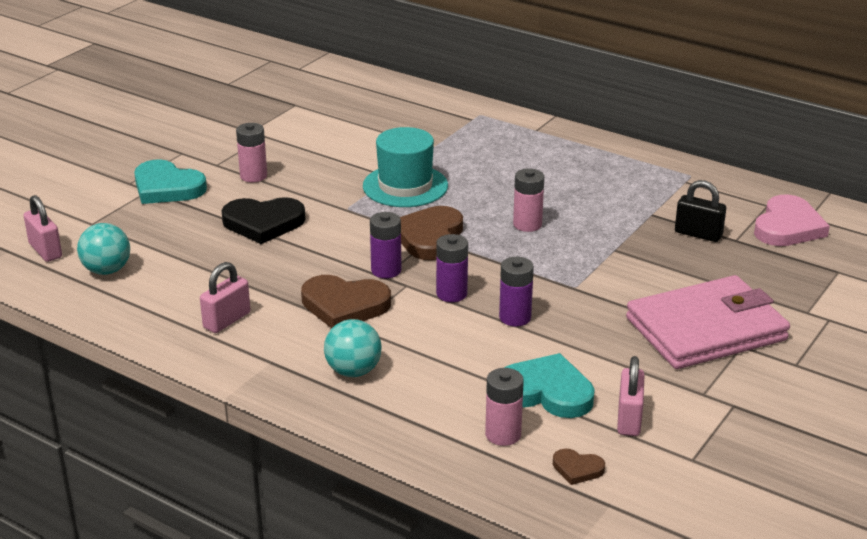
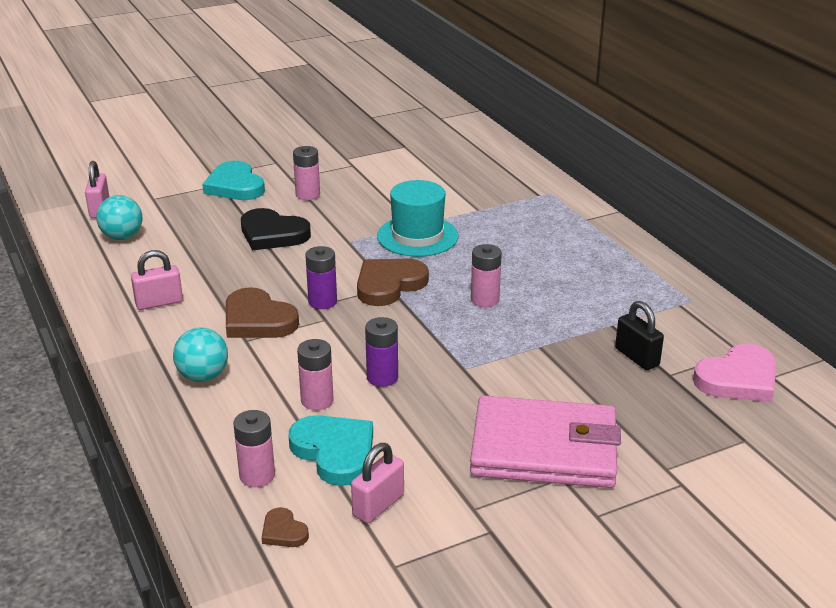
camera: 30 degrees right, 0 degrees up
(451, 294) = (352, 339): purple battery -> none
(481, 355) = (317, 400): none -> pink battery

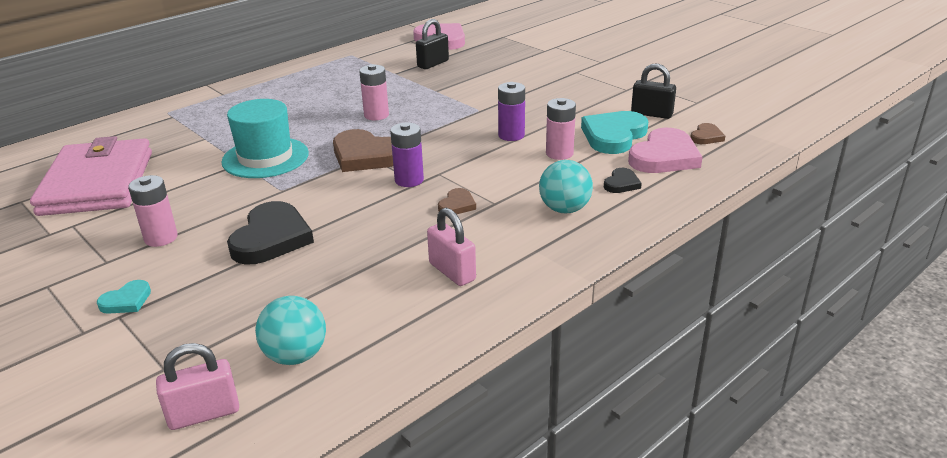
camera: 105 degrees left, 0 degrees up
(222, 425) = (621, 183): none -> black heart
(235, 186) = (126, 301): turquoise heart -> turquoise heart, size x0.50
(257, 475) = (664, 157): pink battery -> pink heart
(258, 320) = (457, 205): brown heart -> brown heart, size x0.50
(378, 505) = (651, 114): pink padlock -> black padlock
(544, 449) = (553, 78): pink wallet -> pink wallet (98, 183)

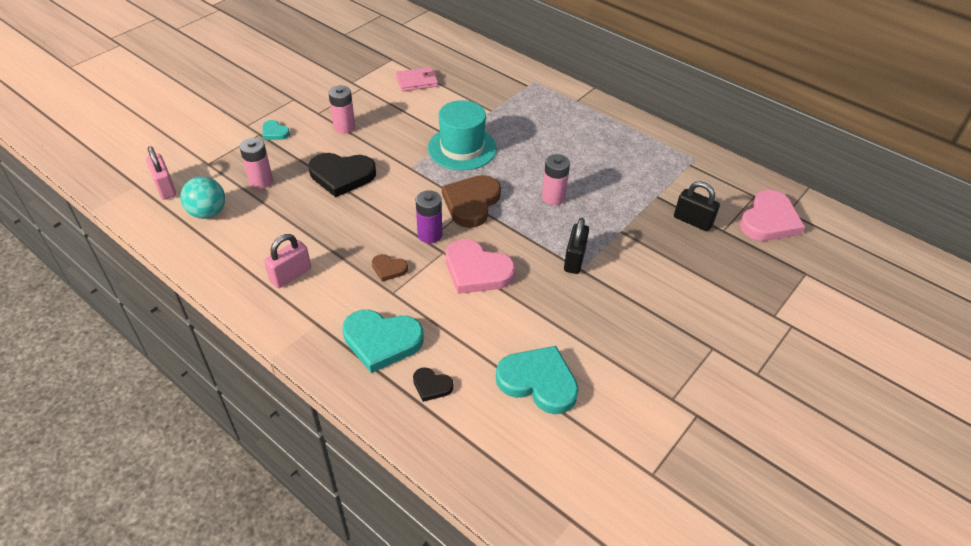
camera: 80 degrees right, 15 degrees up
(98, 183) = (417, 81): pink wallet -> pink wallet, size x0.46
(511, 135) = (526, 296): purple battery -> none
(559, 153) = (491, 335): pink battery -> pink battery (261, 181)
(564, 209) = (382, 341): turquoise ball -> turquoise heart
(651, 114) = (604, 421): black padlock -> black padlock (574, 259)
(664, 157) = (493, 427): pink heart -> pink heart (477, 270)
(706, 137) = (550, 474): brown heart -> none

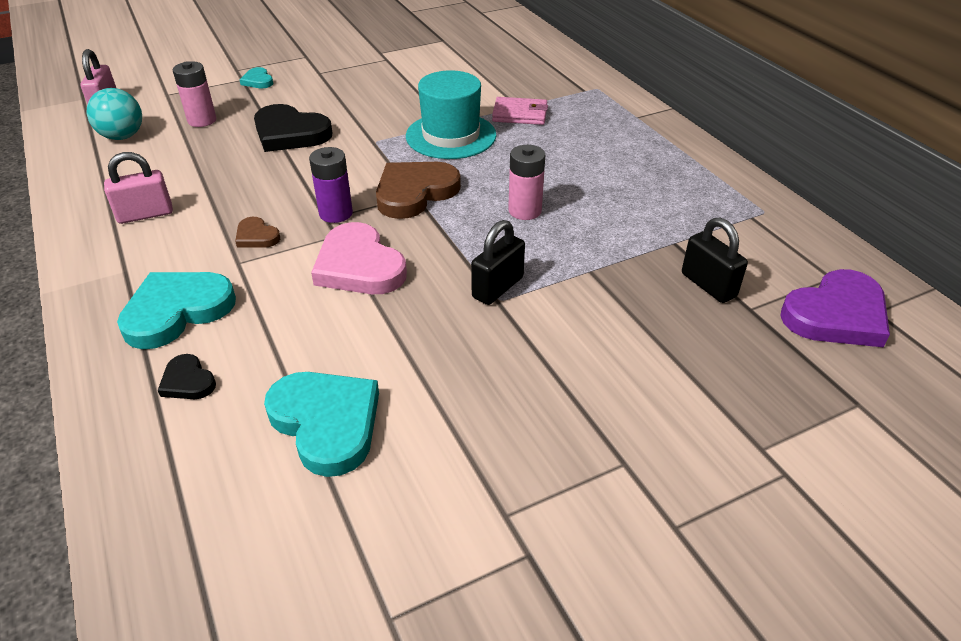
camera: 25 degrees right, 5 degrees down
(344, 127) = (335, 90): pink battery -> none
(382, 341) = (177, 311): turquoise heart -> turquoise heart turned 105 degrees clockwise
(417, 81) = (453, 64): pink wallet -> pink wallet (520, 114)
(769, 220) = (836, 315): pink heart -> purple heart

